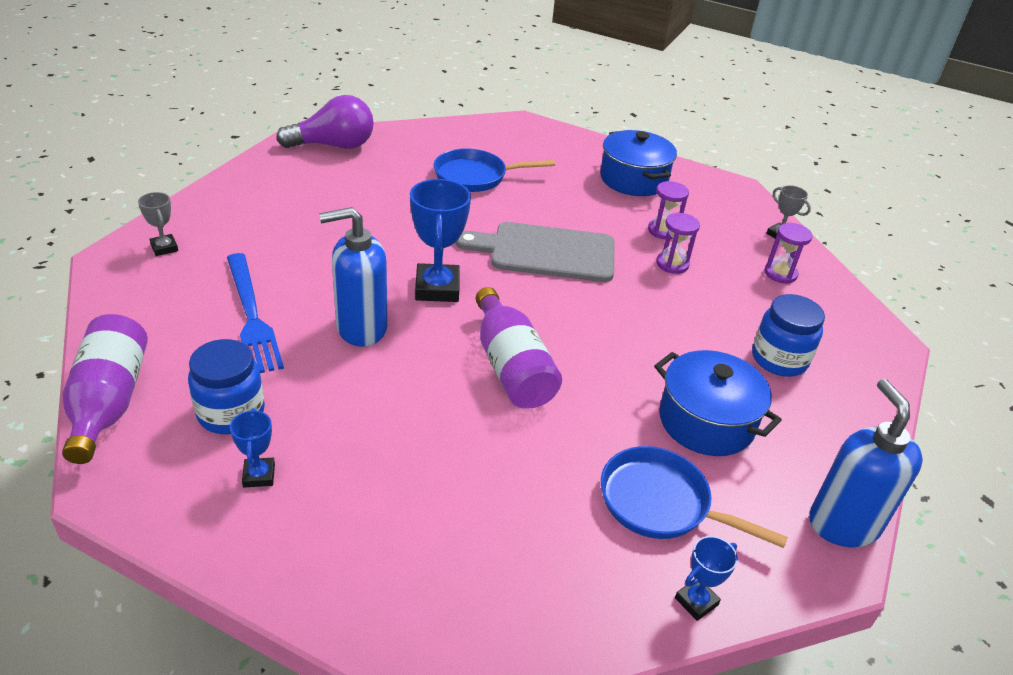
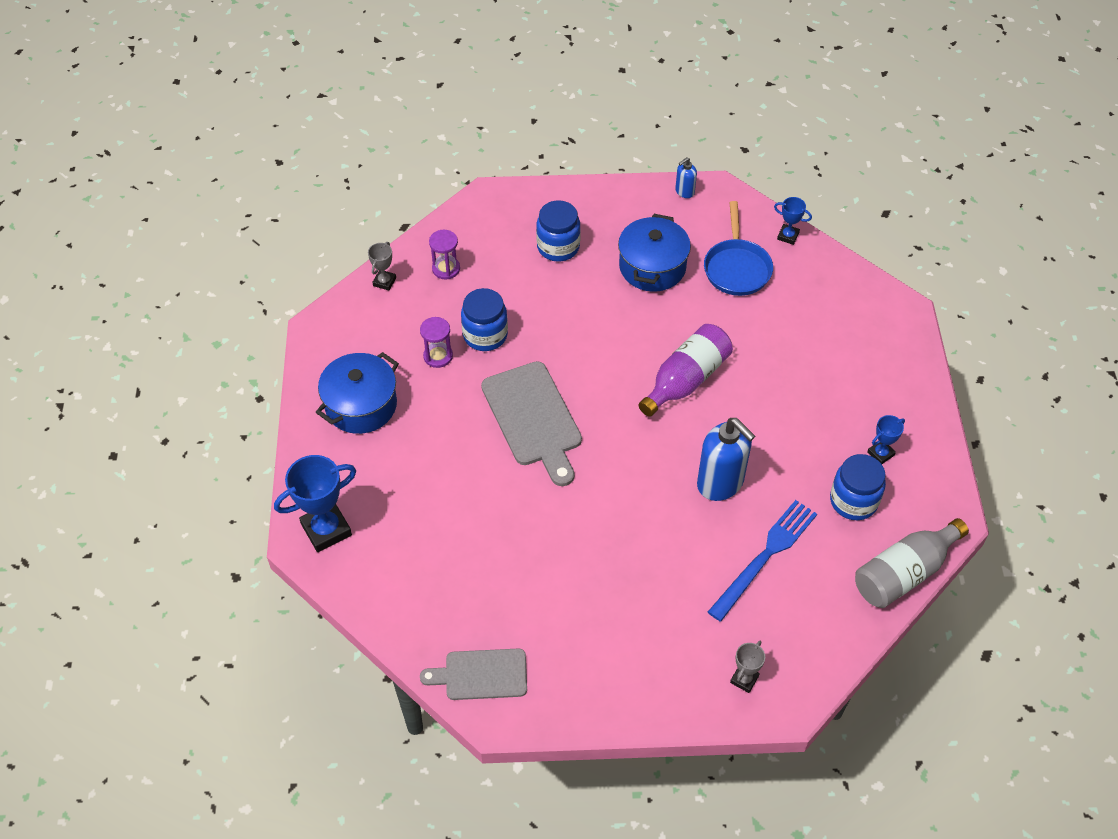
camera: 115 degrees left, 15 degrees up
(109, 401) = (904, 573): purple bottle -> grey bottle
(333, 146) = (481, 675): purple light bulb -> grey cutting board
(437, 288) = (638, 463): blue trophy -> blue trophy (326, 529)
(475, 176) = (449, 525): blue pan -> none
(672, 264) = (485, 335): purple hourglass -> blue jar
(843, 524) = (684, 192): blue soap dispenser -> blue soap dispenser, size x0.48

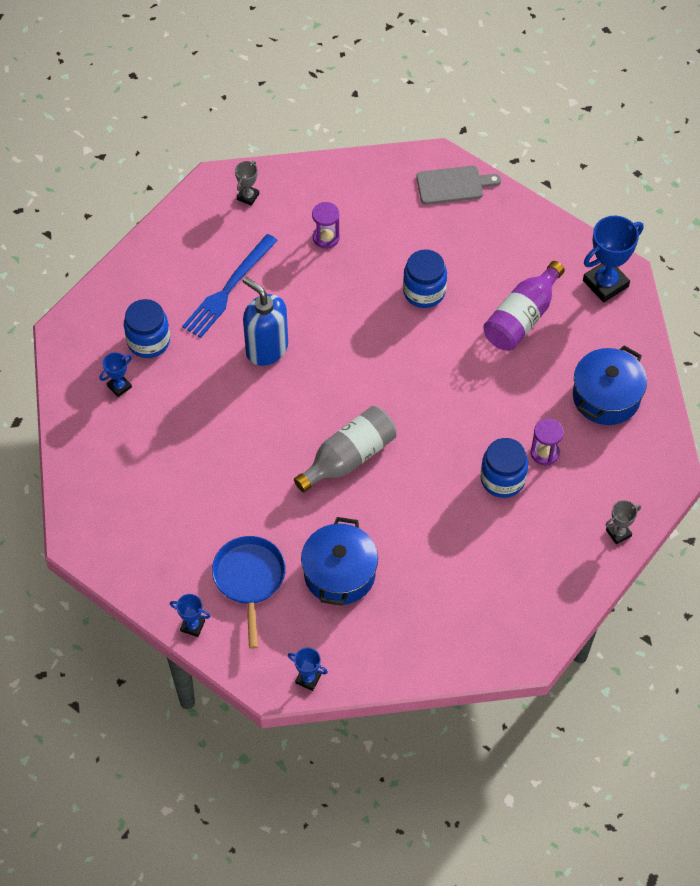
camera: 175 degrees right, 5 degrees up
(384, 282) = (618, 533): grey trophy -> grey trophy turned 45 degrees clockwise
(446, 269) = (558, 554): purple hourglass -> purple hourglass (326, 237)
(533, 418) = (442, 396): grey cutting board -> none
(558, 247) = (443, 591): blue jar -> blue jar (424, 292)
(684, 192) = (308, 679): blue soap dispenser -> blue trophy
(686, 380) = (300, 446): purple bottle -> purple bottle (522, 318)
(904, 573) = (112, 284): grey bottle -> grey bottle (349, 457)

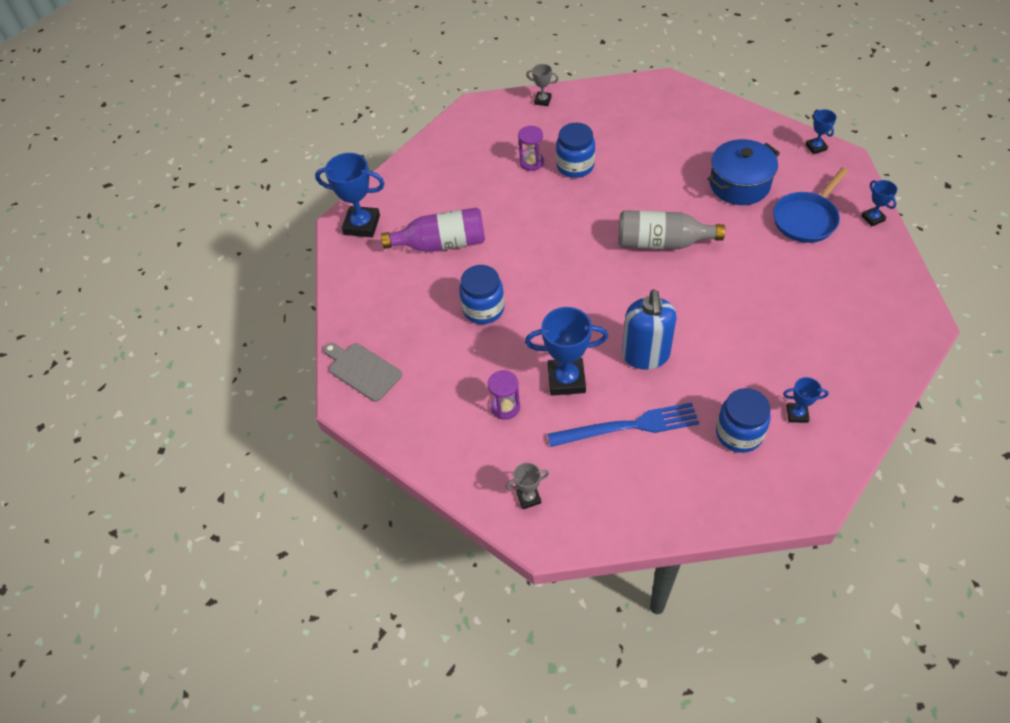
camera: 130 degrees left, 5 degrees down
(305, 287) = (566, 379): none -> blue trophy
(606, 397) = (455, 165): blue pot -> none

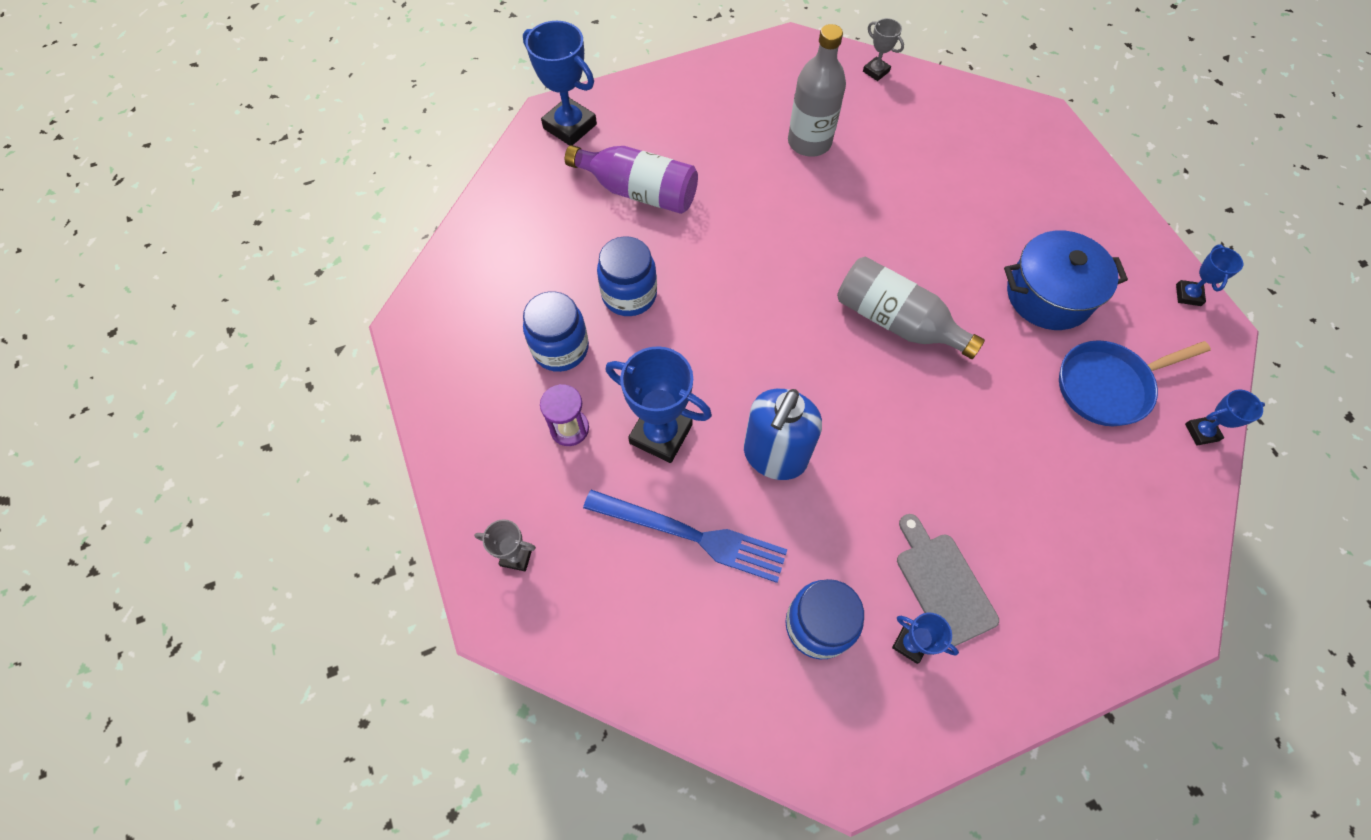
camera: 25 degrees right, 10 degrees up
(362, 370) = (451, 298): grey cutting board -> grey cutting board (943, 584)
(531, 162) = (809, 142): purple hourglass -> grey bottle
(575, 166) = (857, 171): blue jar -> blue jar (560, 348)
(872, 218) = (1201, 432): blue trophy -> blue trophy turned 75 degrees clockwise

